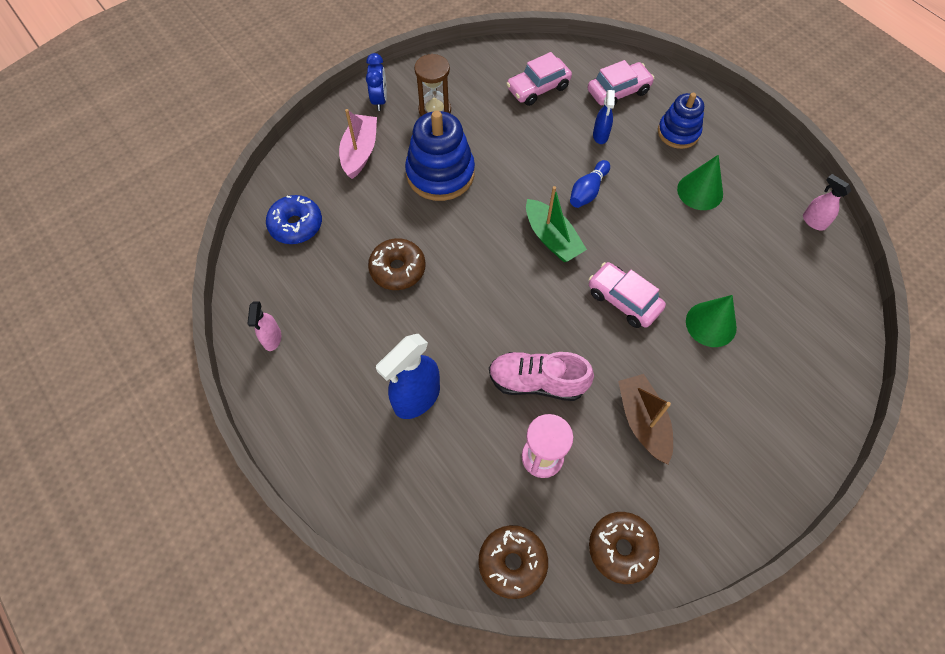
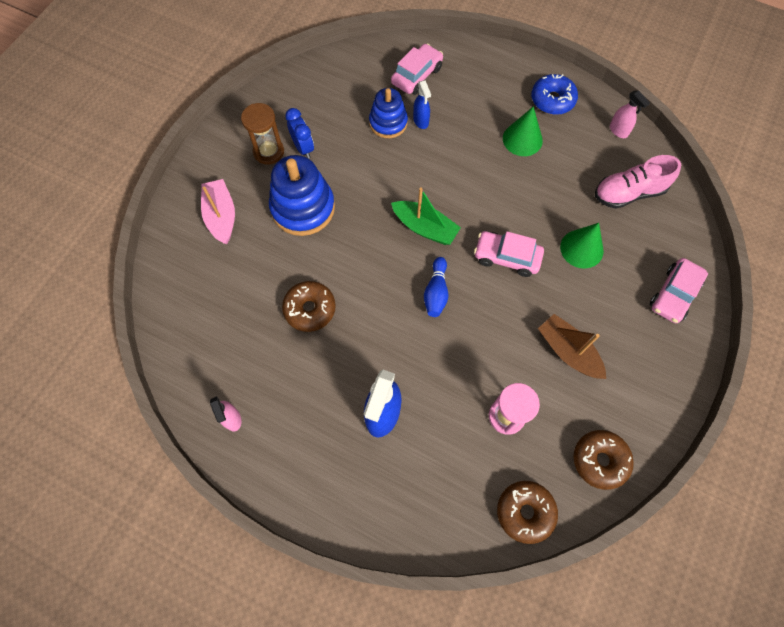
camera: 25 degrees left, 5 degrees up
(296, 225) = (199, 307): blue donut -> blue donut (552, 100)
(379, 100) = (214, 160): blue clock -> blue clock (303, 148)
(537, 382) = (472, 356): pink shoe -> pink shoe (629, 193)
(538, 88) = (348, 97): pink car -> pink car (674, 295)
(588, 191) = (434, 174): blue bowling pin -> blue bowling pin (436, 292)
(678, 132) = (482, 94): blue stacking toy -> blue stacking toy (388, 123)
(813, 221) = (618, 131): pink spray bottle -> pink spray bottle turned 150 degrees counterclockwise

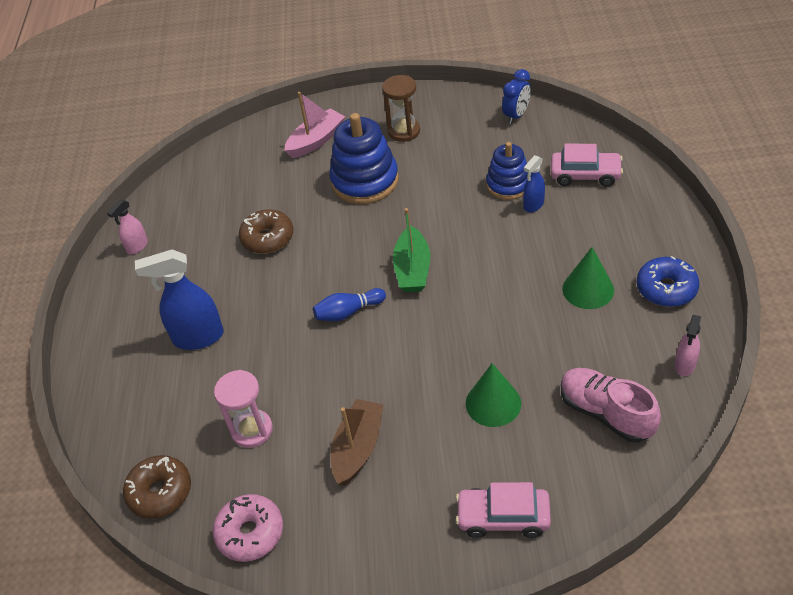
camera: 65 degrees right, 20 degrees down
(303, 148) = (427, 148): blue clock -> blue clock (516, 115)
(506, 257) = (430, 346): pink car -> none
(600, 460) = (250, 533): brown donut -> pink donut

